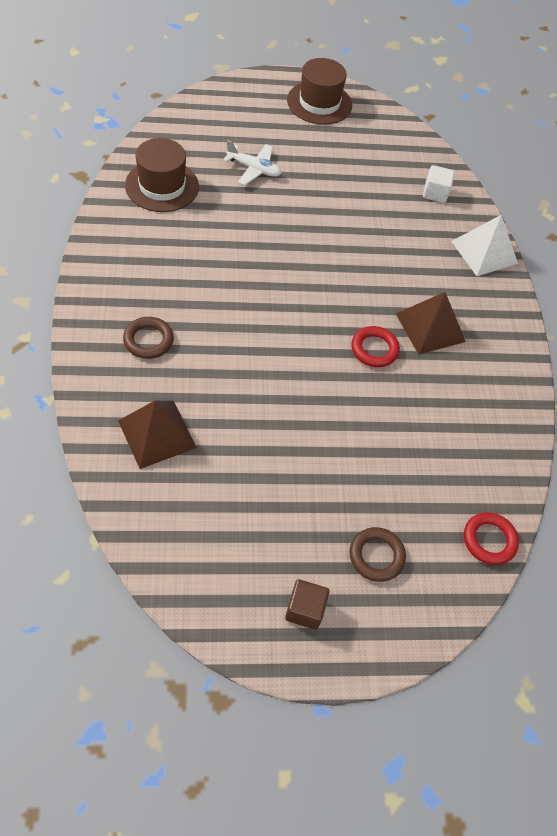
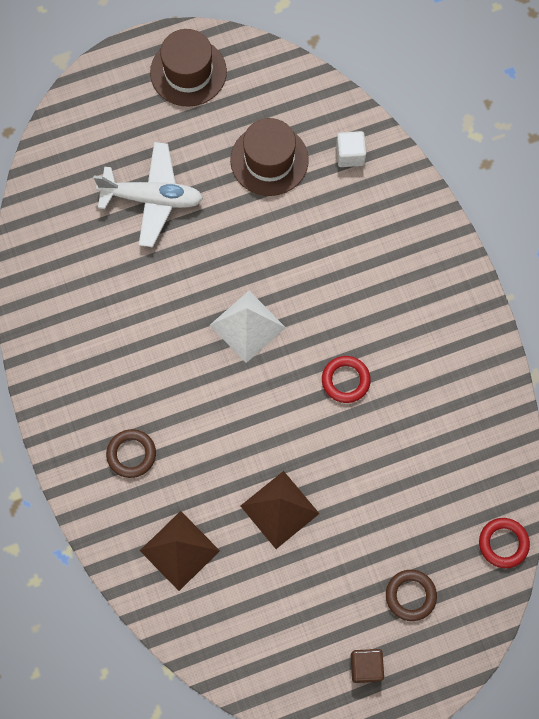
camera: 10 degrees left, 15 degrees up
(162, 186) = (67, 260): brown hat -> brown hat (269, 160)
(253, 169) = (152, 198): white plane -> white plane, size x1.58
(430, 327) = (392, 333): brown pyramid -> brown pyramid (280, 509)
(484, 252) = (420, 215): white pyramid -> white pyramid (247, 326)

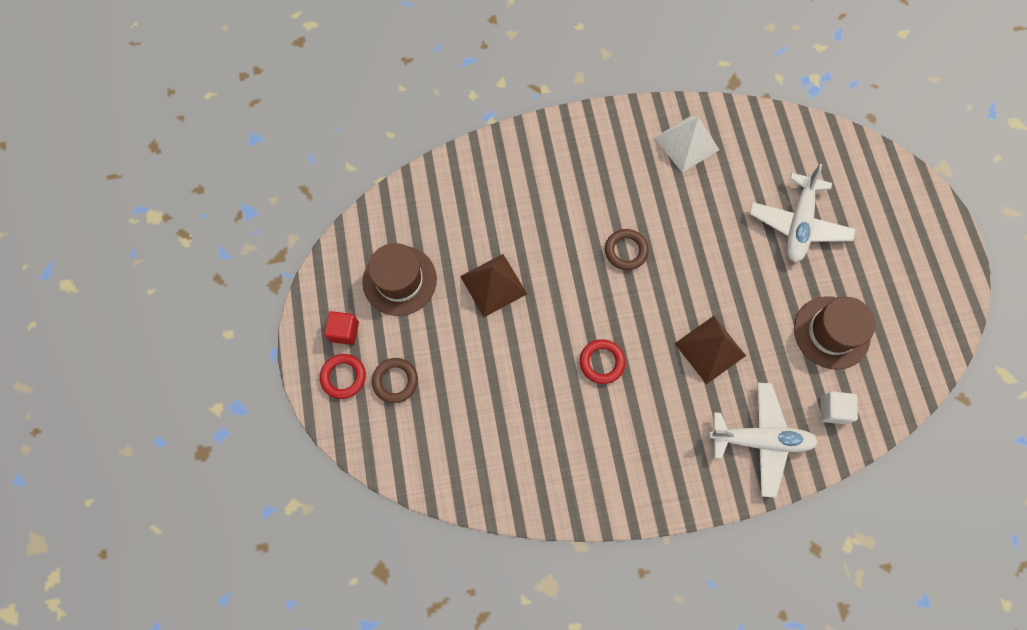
camera: 100 degrees right, 0 degrees up
(131, 454) = (562, 176): brown ring -> brown ring (626, 251)
(179, 550) = (474, 201): brown pyramid -> brown pyramid (710, 349)
(188, 72) = (929, 274): brown hat -> brown hat (399, 280)
(247, 326) = (665, 285): white pyramid -> white pyramid (687, 143)
(366, 667) = (344, 331): brown cube -> red cube
(394, 219) = (760, 440): none -> white plane
(503, 543) = (423, 475): red ring -> red ring (343, 377)

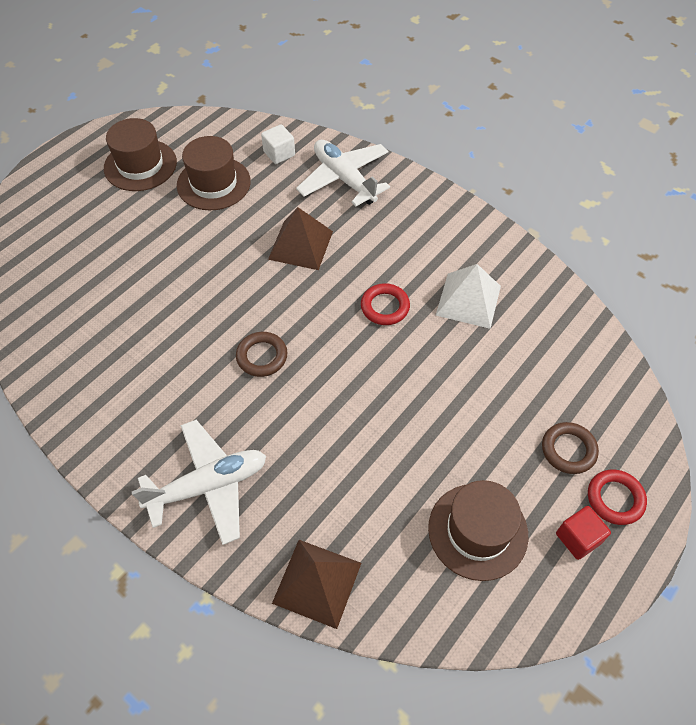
camera: 130 degrees left, 15 degrees down
(493, 285) = (398, 440): brown pyramid -> brown pyramid (317, 582)
(687, 143) = (95, 381): white pyramid -> white pyramid (468, 300)
(798, 224) = (124, 251): white plane -> white plane (208, 486)
(896, 291) = (140, 165): none -> brown hat

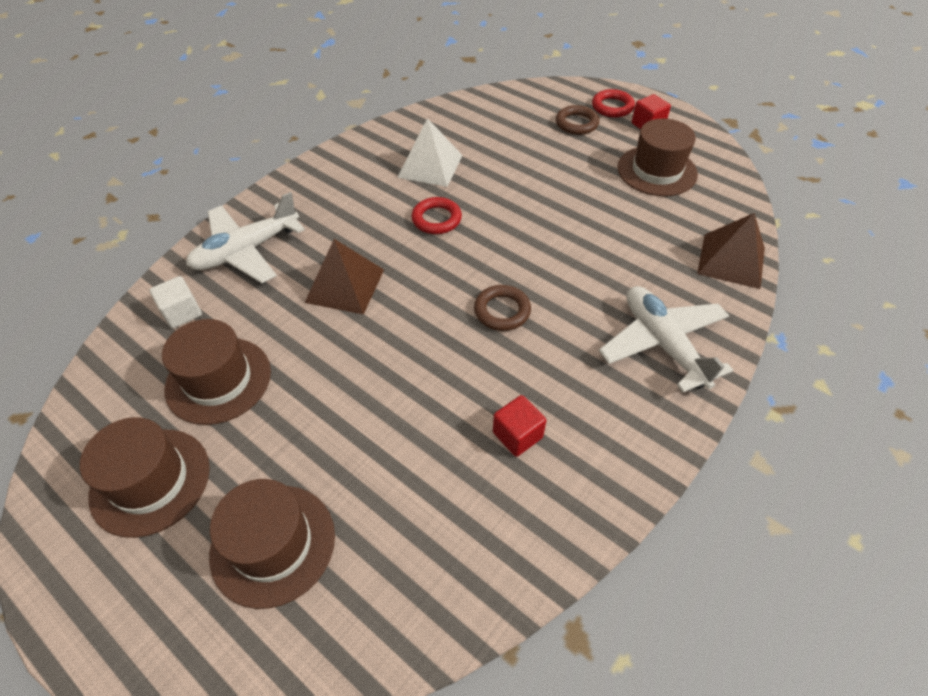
camera: 90 degrees left, 5 degrees down
(83, 228) = (273, 544): none -> brown hat
(133, 362) = (517, 435): none -> red cube

